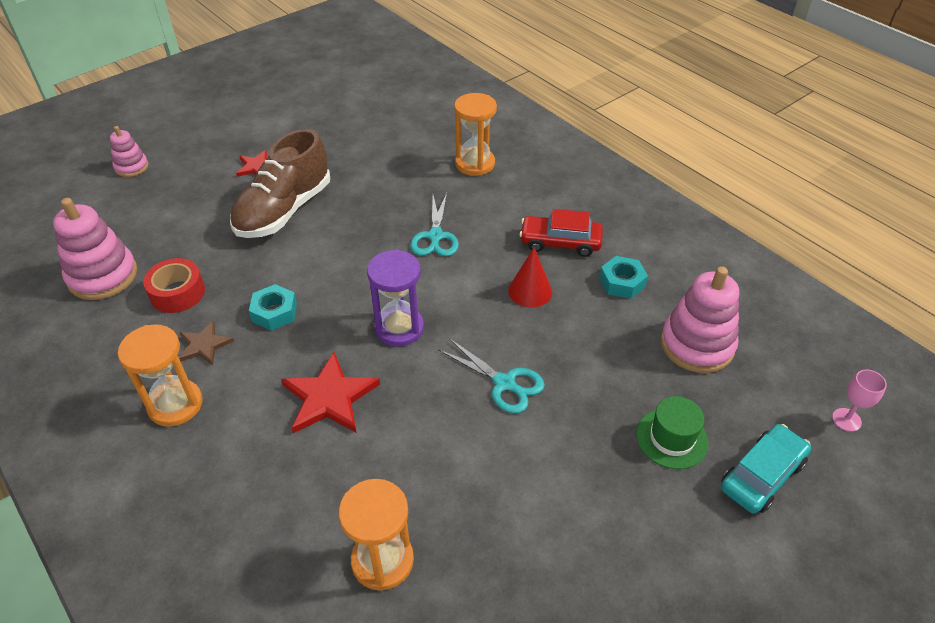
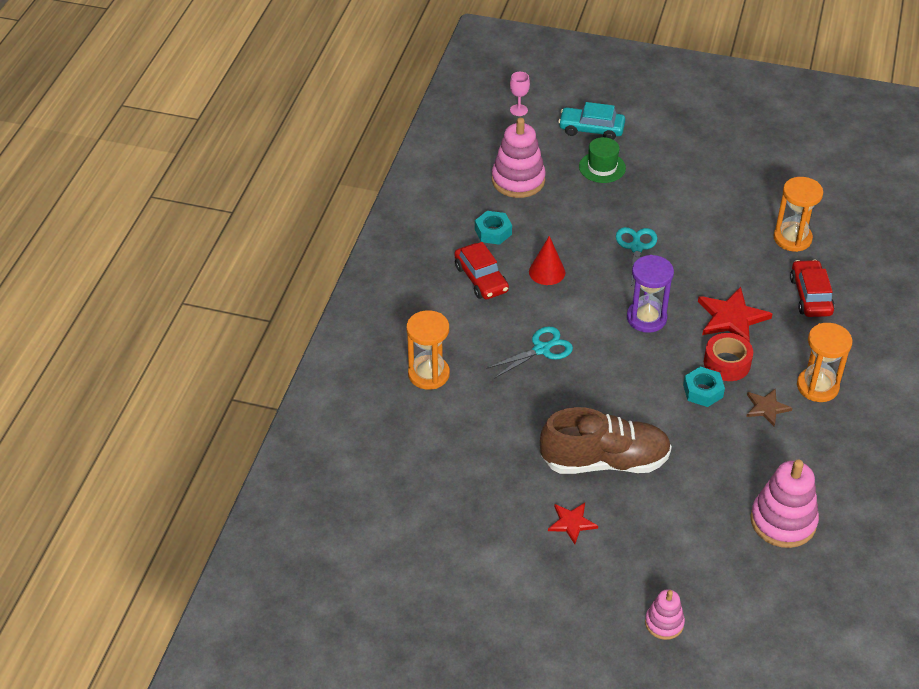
camera: 125 degrees left, 0 degrees up
(177, 293) = (746, 460): red tape -> red tape (727, 363)
(281, 500) = (810, 296): none -> red car

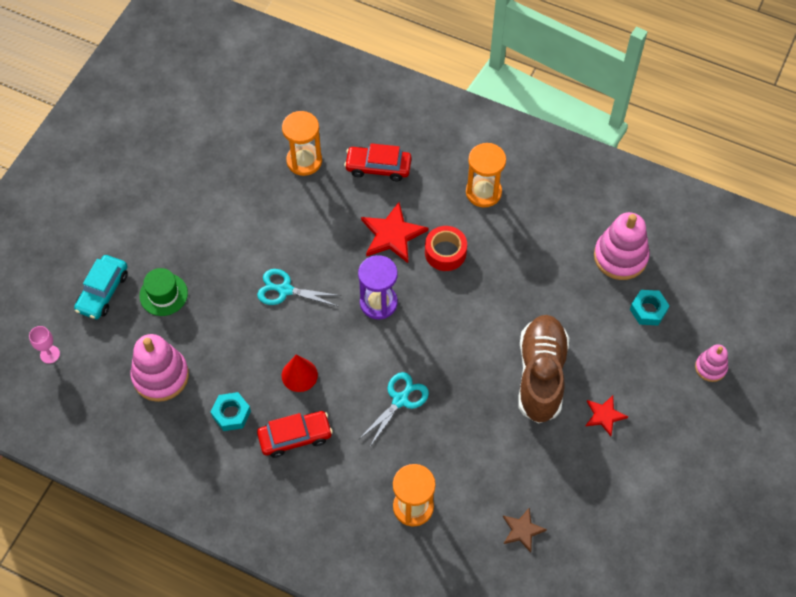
camera: 80 degrees left, 15 degrees up
(541, 349) = (400, 400): turquoise scissors -> turquoise scissors turned 60 degrees clockwise
(703, 391) = (474, 279): turquoise nut -> turquoise nut (648, 310)
(766, 408) = (500, 236): brown star -> brown star (522, 530)

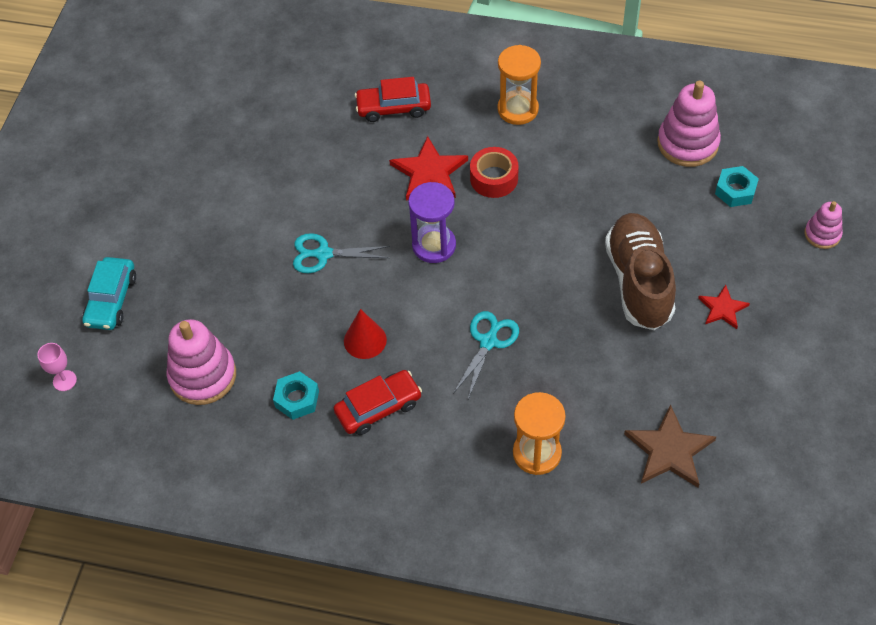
camera: 10 degrees left, 5 degrees down
(163, 294) = (183, 288): green hat -> none
(304, 161) = (308, 117): orange hourglass -> none
(522, 530) = (669, 450): brown star -> brown star, size x1.68

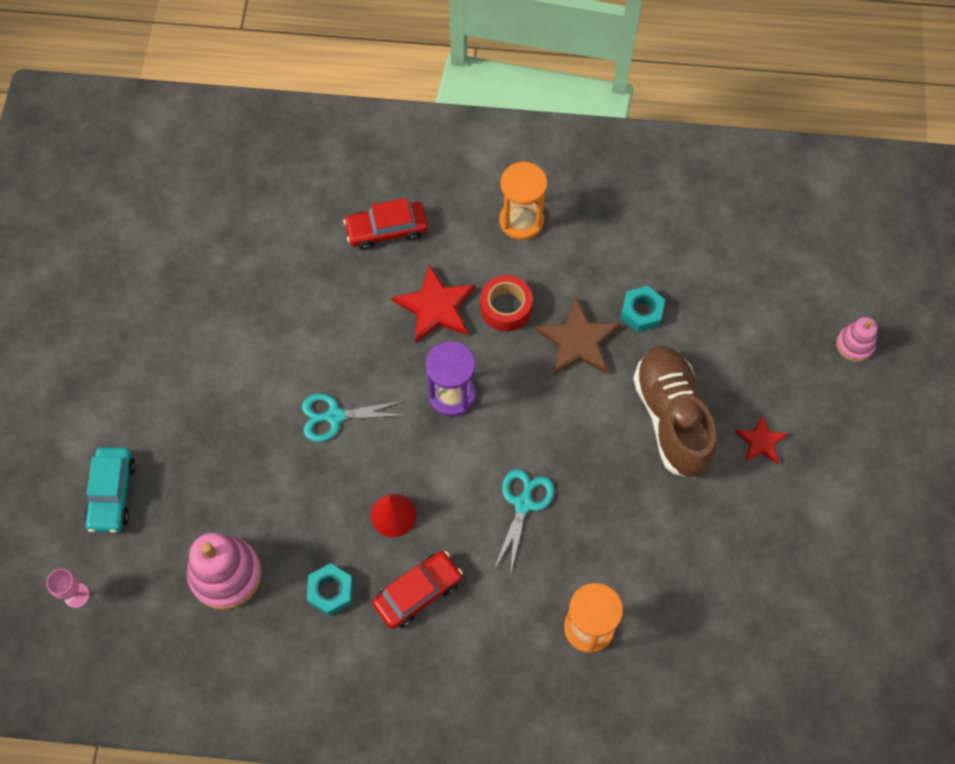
camera: 10 degrees left, 10 degrees up
(669, 450) = (723, 610): brown star -> brown star (578, 341)
(687, 143) = (705, 248): pink stacking toy -> none
(735, 190) = (761, 300): turquoise nut -> turquoise nut (641, 312)

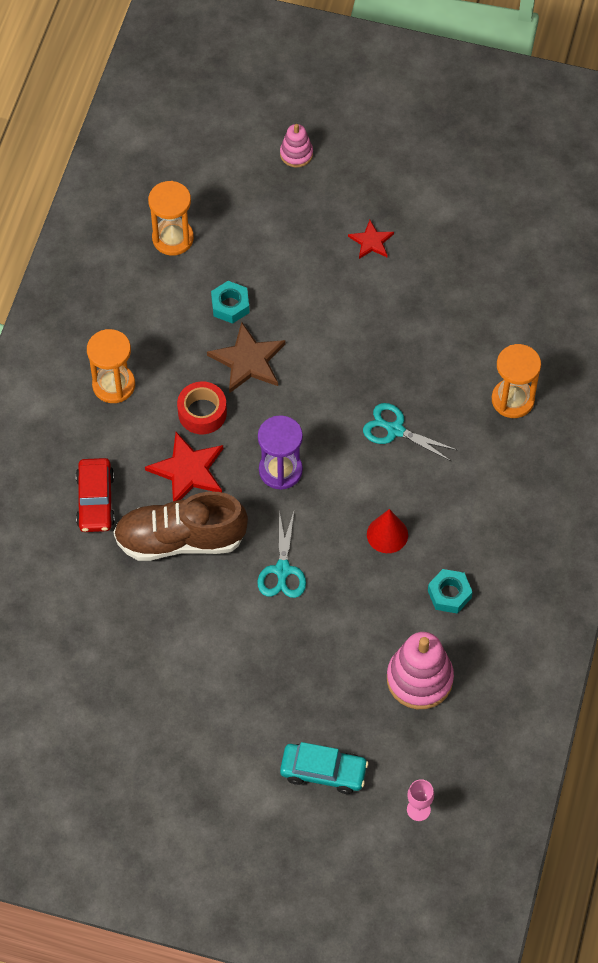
camera: 80 degrees left, 5 degrees down
(418, 592) = (461, 524): red car -> none
(671, 418) = (337, 302): brown shoe -> brown shoe (180, 539)
(710, 242) = (173, 238): none -> orange hourglass

